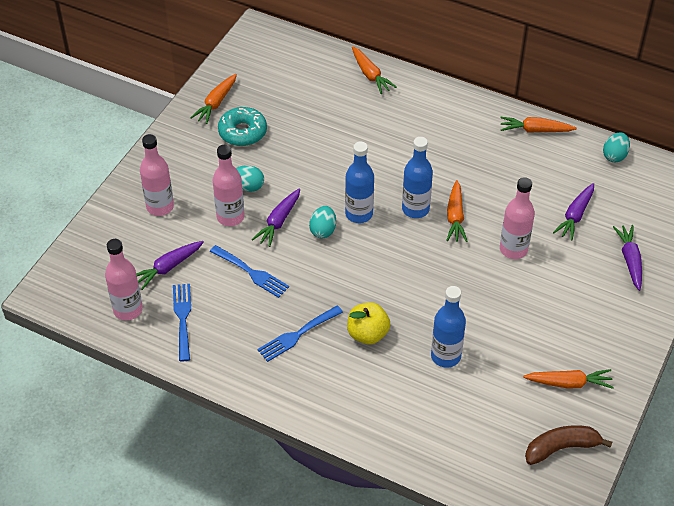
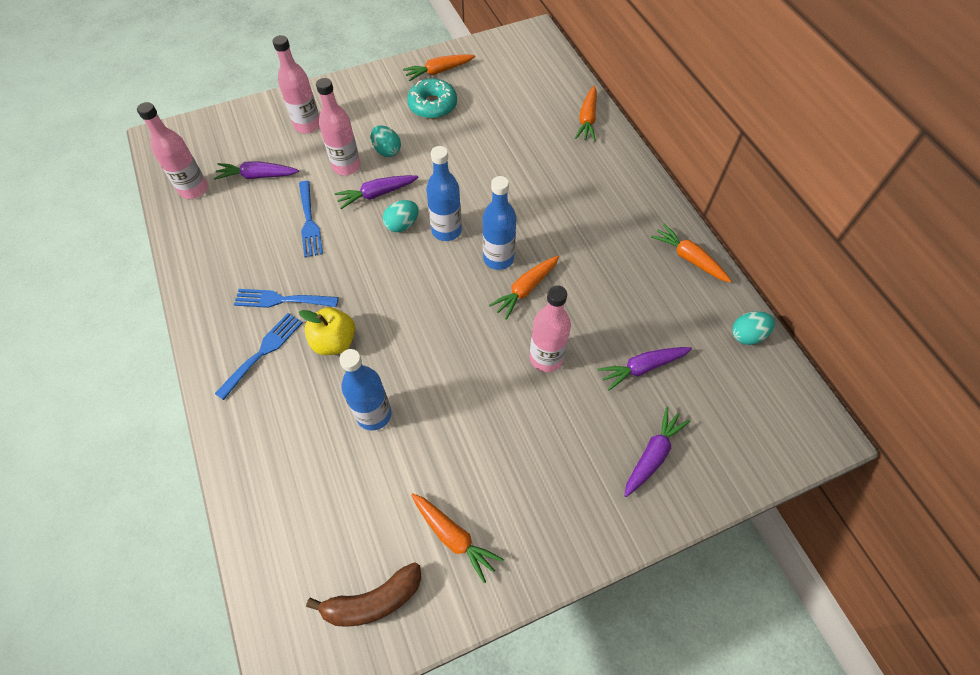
camera: 40 degrees right, 10 degrees up
(182, 318) = (220, 223): blue fork -> blue fork (263, 352)
(561, 448) = (373, 601): brown banana -> brown banana turned 135 degrees clockwise

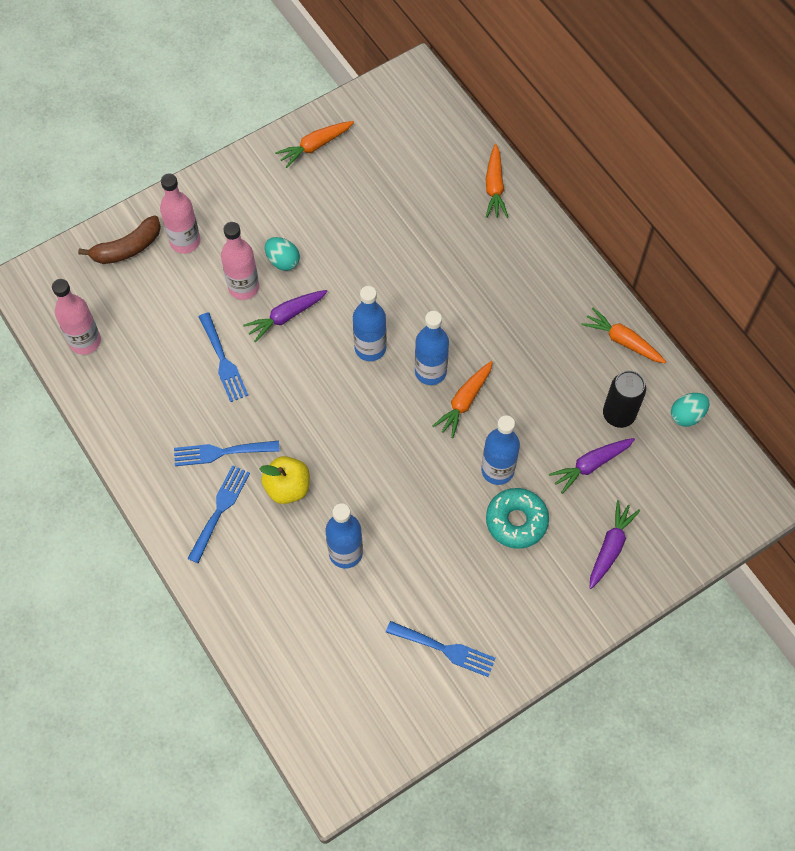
camera: 10 degrees left, 5 degrees up
(258, 176) = (150, 314): purple carrot -> none
(373, 601) = (388, 714): brown banana -> brown banana (127, 248)
(402, 225) = (322, 349): turquoise egg -> none
(432, 105) = (319, 194): turquoise donut -> turquoise donut (516, 521)
(453, 536) = (445, 649): orange carrot -> blue fork
(546, 358) = (497, 470): pink bottle -> blue bottle
(677, 324) = (618, 414): none -> black can

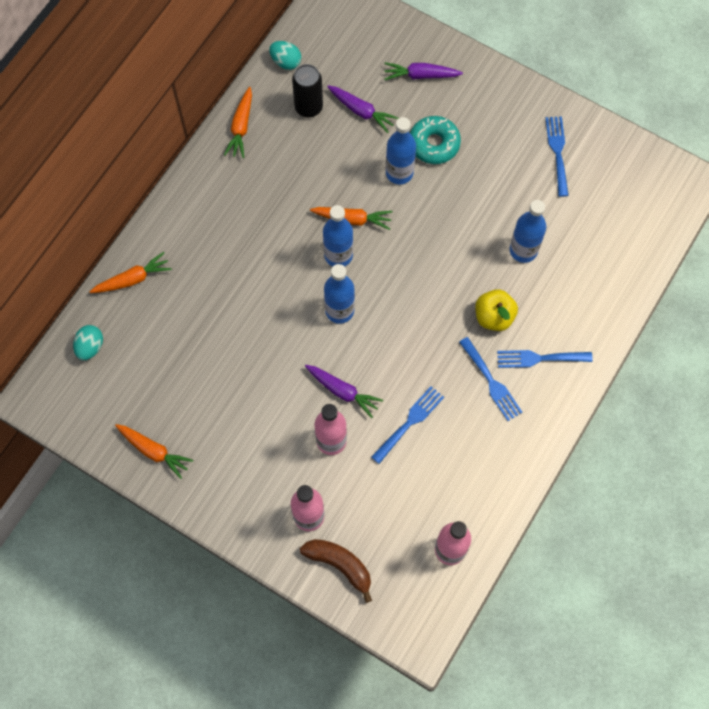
camera: 115 degrees left, 5 degrees up
(283, 261) = (289, 420): turquoise egg -> turquoise egg (90, 347)

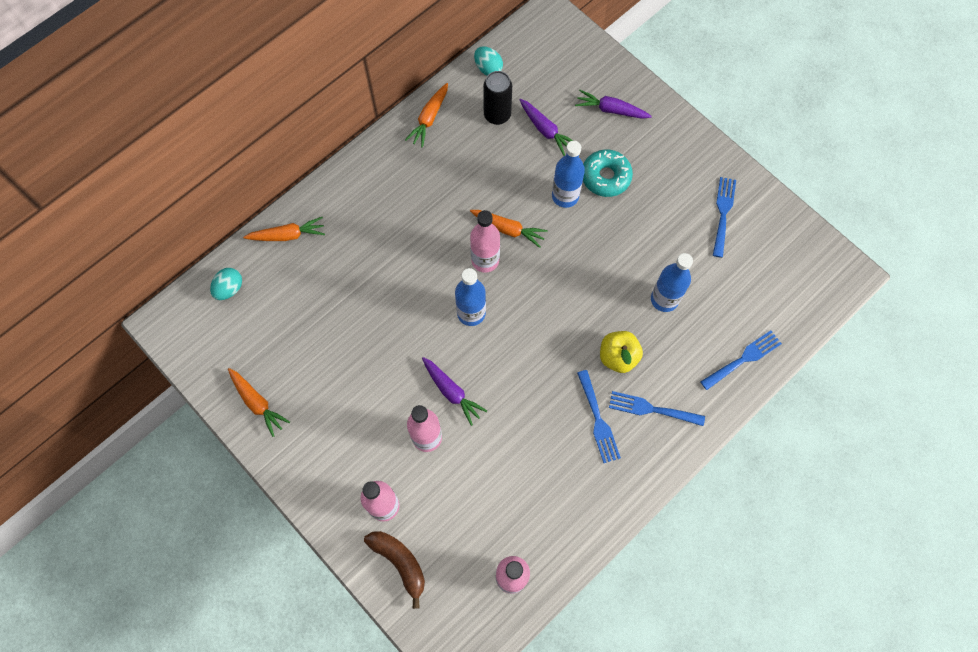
camera: 15 degrees right, 0 degrees up
(338, 255) = (485, 260): blue bottle -> pink bottle
(409, 422) = (507, 439): blue fork -> blue fork (743, 359)

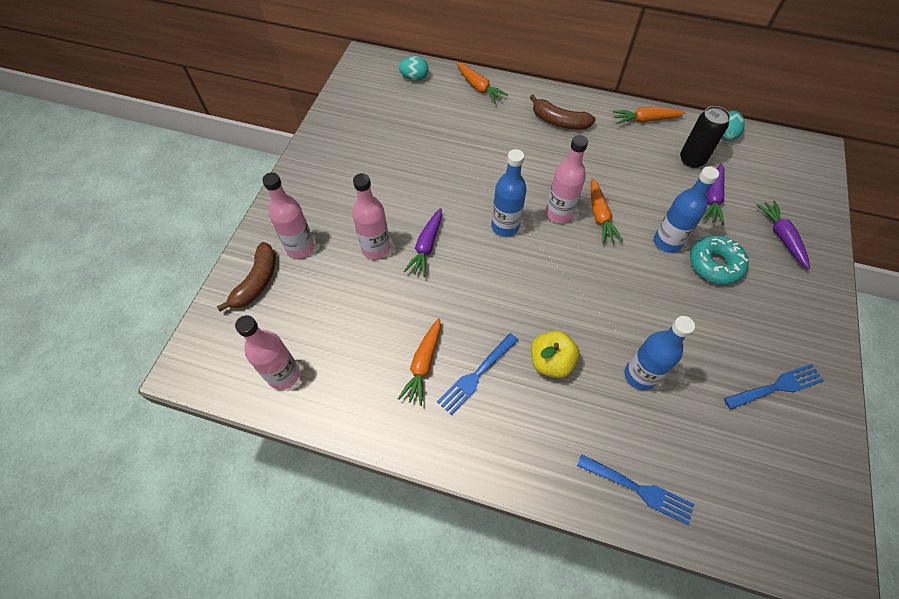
camera: 60 degrees right, 10 degrees down
(257, 402) = (339, 132): orange carrot -> orange carrot (423, 364)
(381, 191) = (559, 121): none -> brown banana
(651, 409) = (519, 420): blue fork -> none

